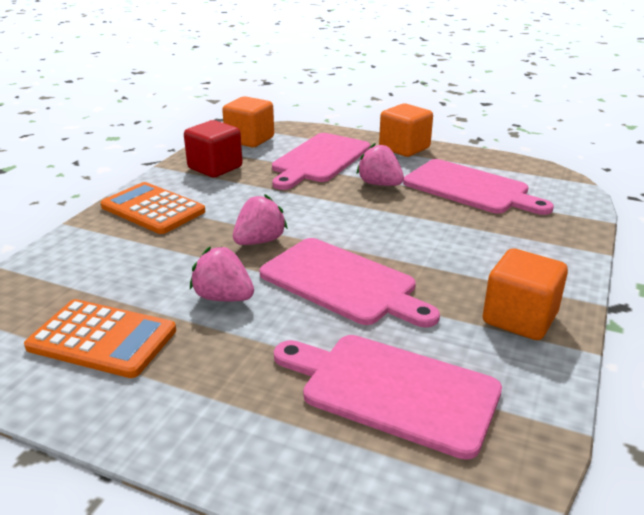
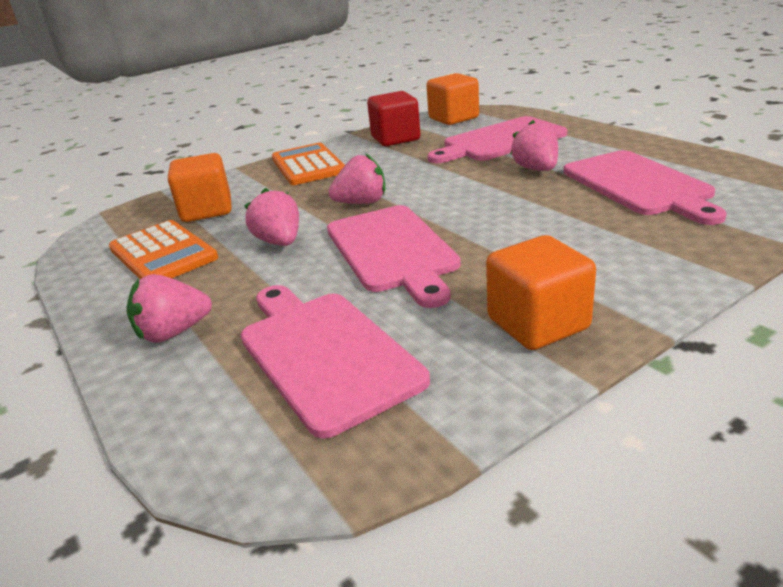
camera: 35 degrees right, 0 degrees up
(226, 416) = (173, 332): none -> pink strawberry
(404, 148) = (606, 138): orange cube -> orange cube (207, 210)

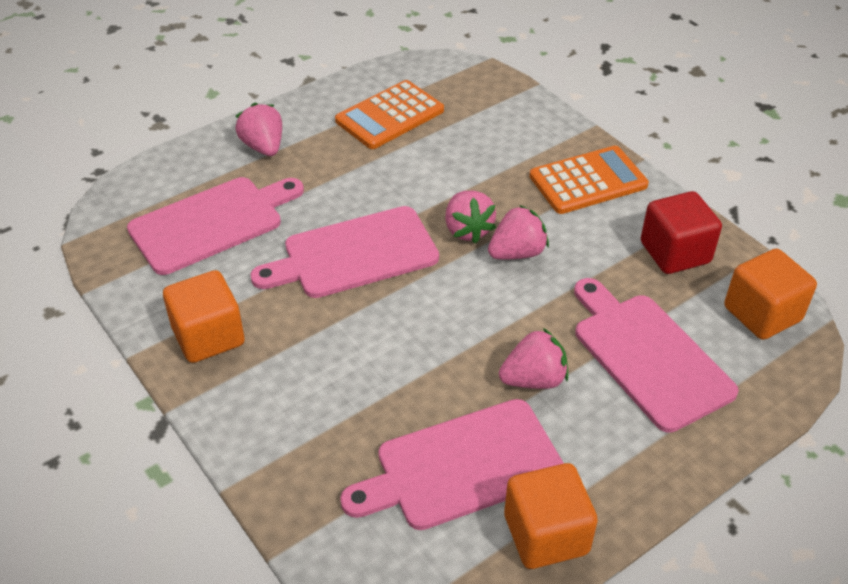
camera: 85 degrees right, 15 degrees up
(207, 210) = (476, 125): orange cube -> orange cube (546, 534)
(279, 242) = (392, 181): pink strawberry -> pink strawberry (517, 253)

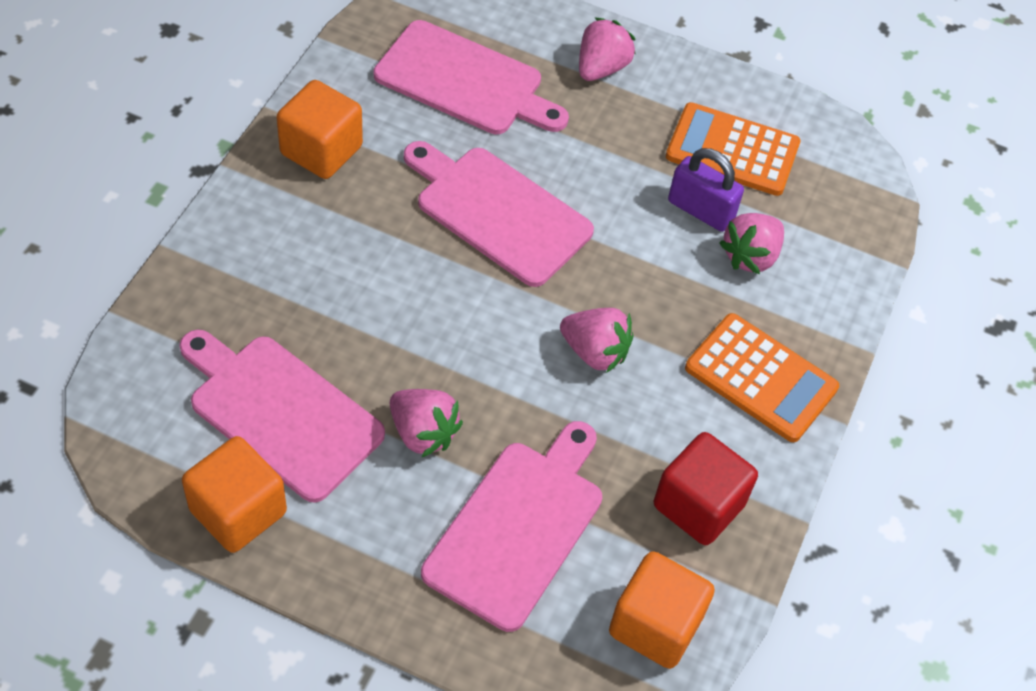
camera: 55 degrees right, 10 degrees up
(429, 151) = (701, 210): none -> purple padlock
(467, 230) = (599, 294): pink strawberry -> pink strawberry (750, 256)

